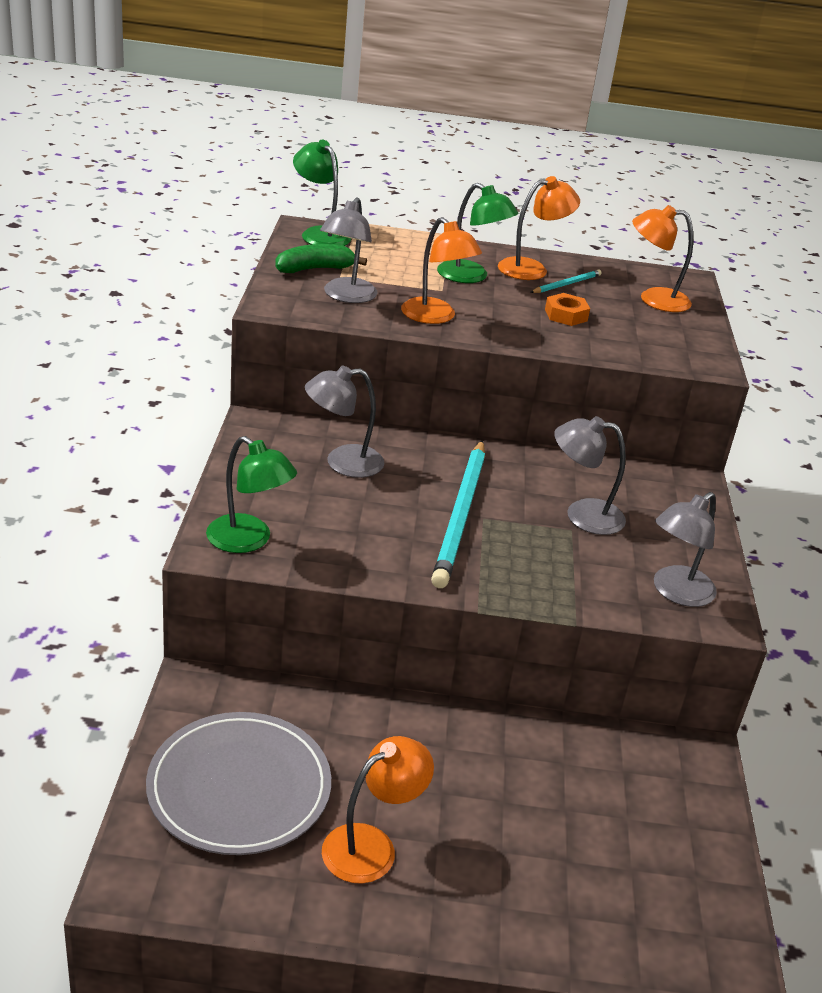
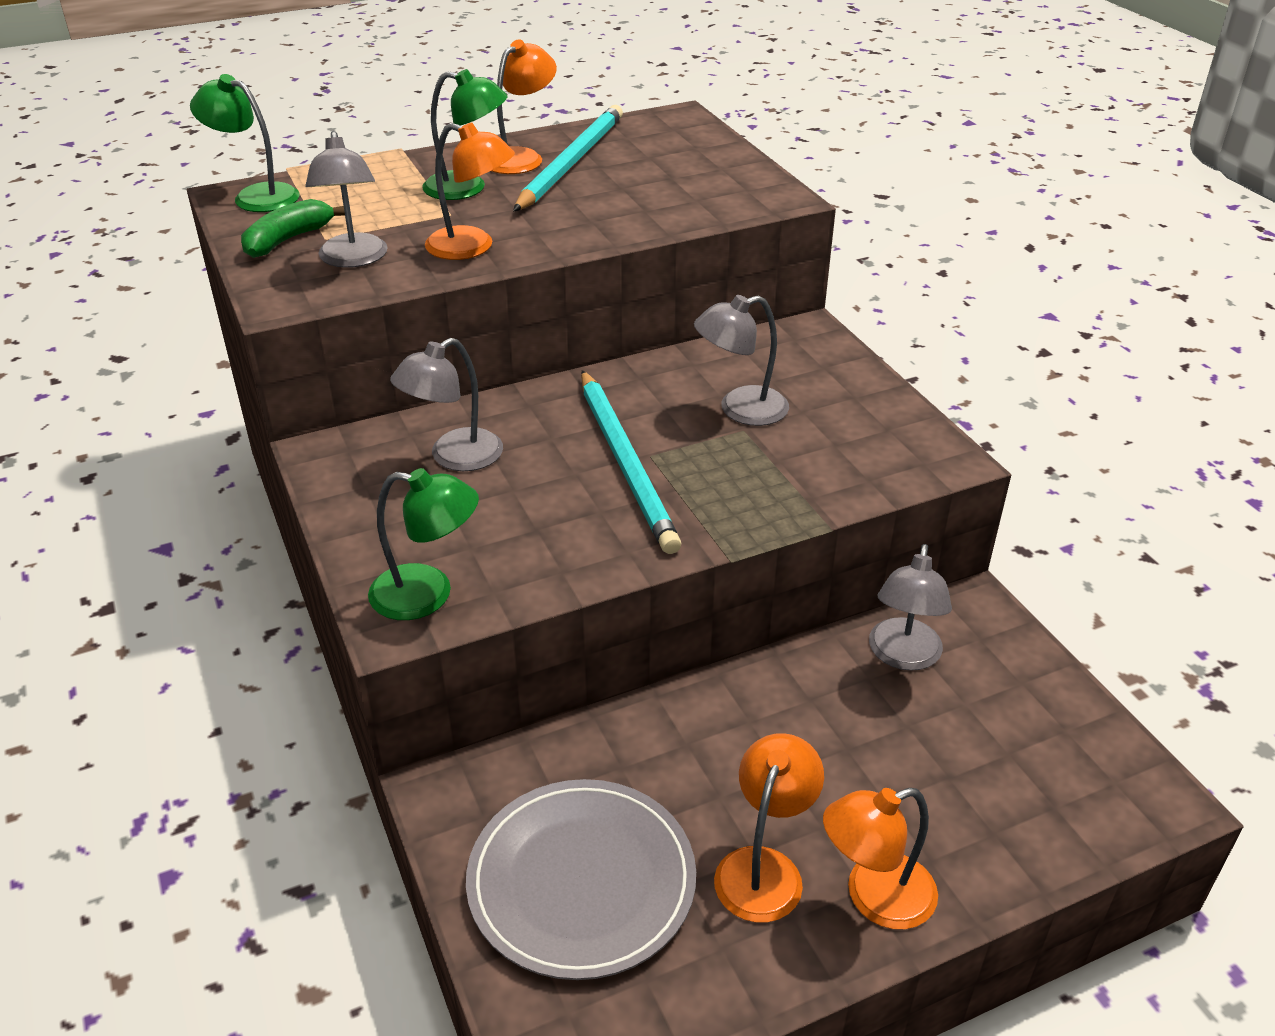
camera: 25 degrees left, 5 degrees up
(566, 284) = (571, 162): turquoise pencil -> turquoise pencil, size x2.15
(566, 315) = (602, 196): orange nut -> none
(654, 299) = (669, 149): orange lamp -> orange lamp (874, 897)
(676, 592) = (889, 452): grey lamp -> grey lamp (903, 656)

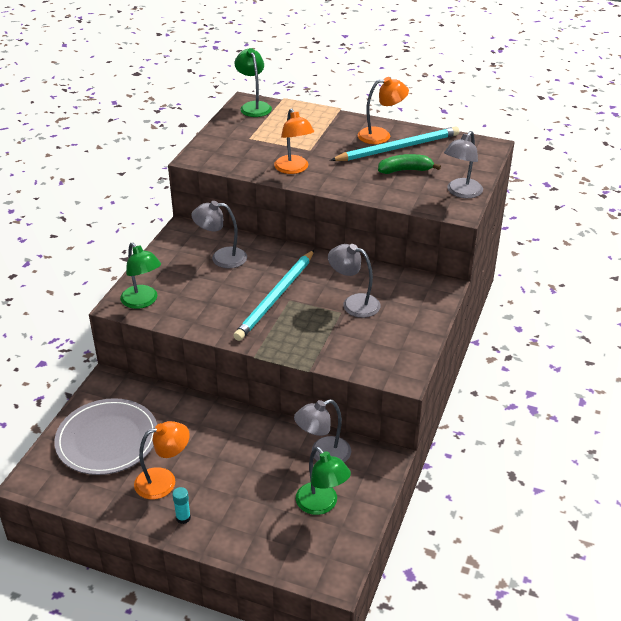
camera: 45 degrees right, 0 degrees up
(288, 240) = (236, 132): green banana -> green banana (405, 170)
(353, 259) = (245, 152): grey lamp -> grey lamp (461, 192)
(467, 188) = (335, 140): green lamp -> green lamp (322, 505)
(874, 897) = (183, 518): orange lamp -> turquoise glue stick

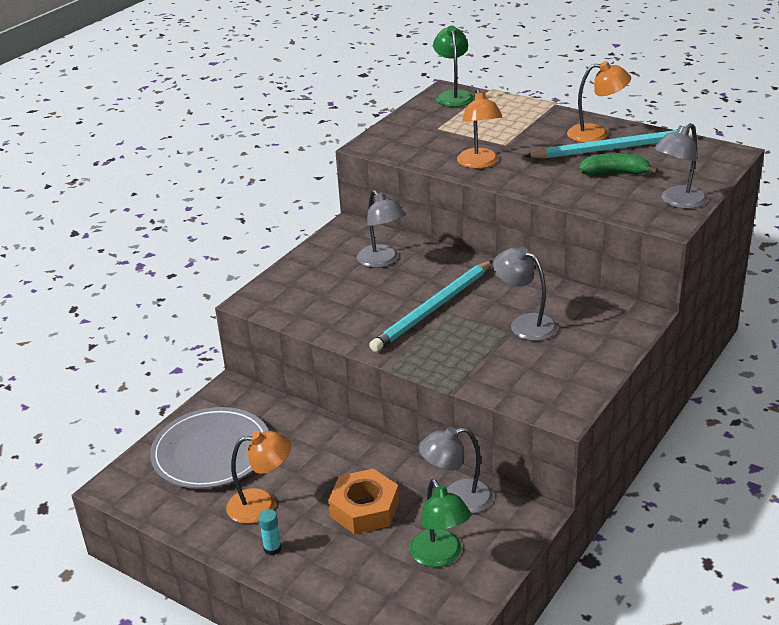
camera: 15 degrees right, 5 degrees down
(143, 301) = (279, 300): green lamp -> none
(221, 258) = (382, 261): grey lamp -> grey lamp turned 135 degrees counterclockwise
(250, 472) = (364, 508): none -> orange nut

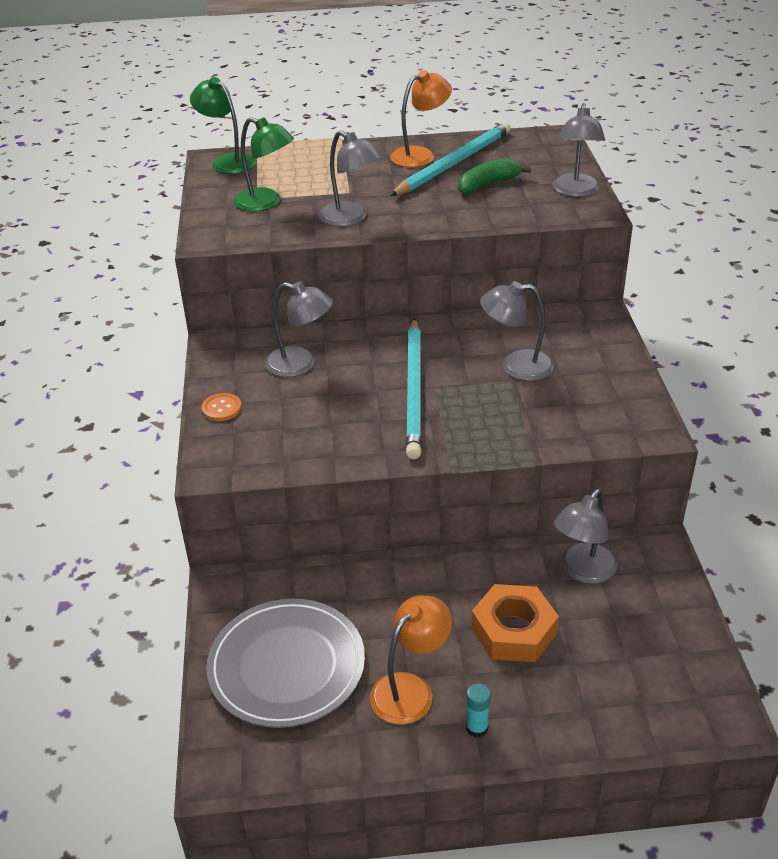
camera: 40 degrees left, 5 degrees up
(301, 268) = (221, 408): none -> orange button
(440, 556) = (634, 634): green lamp -> green lamp (266, 203)
(479, 163) = (350, 218): orange lamp -> grey lamp

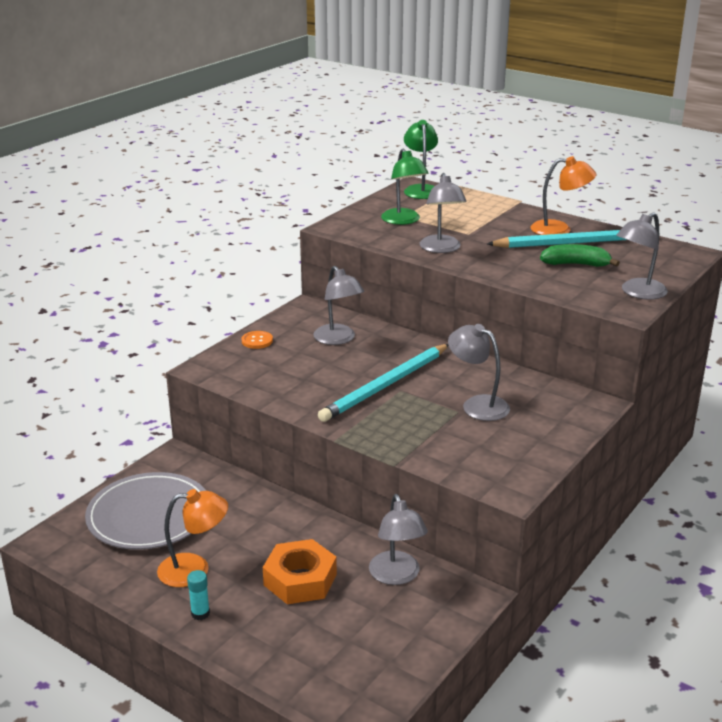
camera: 40 degrees right, 10 degrees down
(582, 571) = (397, 576): grey lamp -> grey lamp turned 90 degrees counterclockwise

